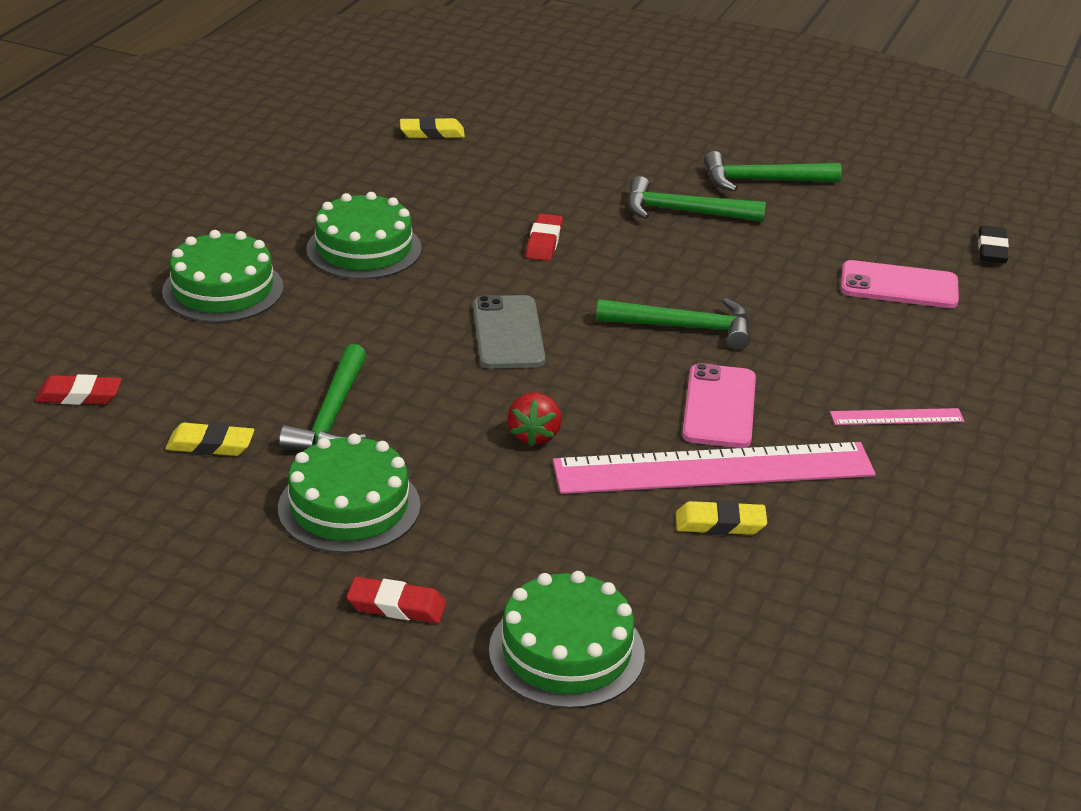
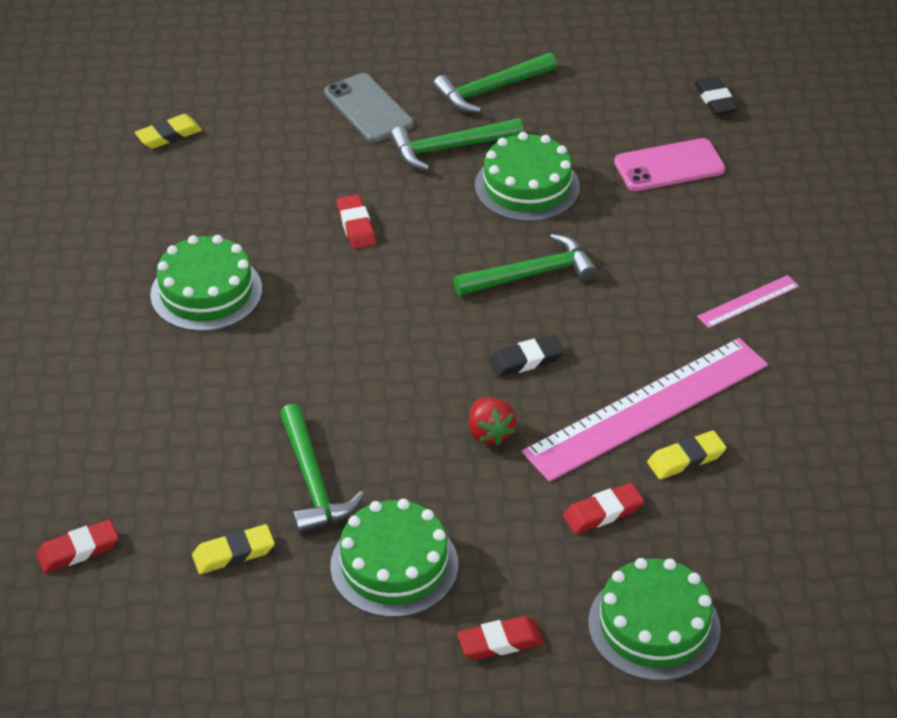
camera: 25 degrees left, 10 degrees up
(223, 289) = (115, 385): green cake -> green cake (527, 186)
(508, 333) = (395, 336): grey phone -> grey phone (368, 109)
(594, 538) = (603, 512): none -> red eraser
(620, 391) = (526, 360): none -> black eraser
(719, 407) = (612, 345): pink phone -> none

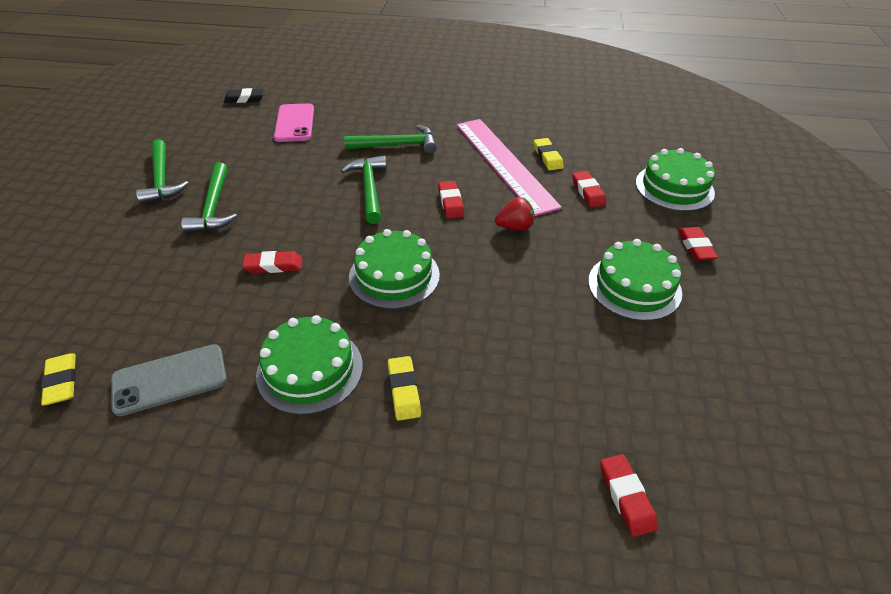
camera: 80 degrees left, 0 degrees up
(233, 553) = (626, 377): yellow eraser -> yellow eraser (404, 390)
(312, 481) = (551, 321): green hammer -> green hammer (397, 145)
(368, 109) = (133, 242): grey phone -> grey phone (170, 379)
(526, 360) = (451, 202): black eraser -> red eraser
(527, 186) = (279, 178): green cake -> green cake (394, 276)
(748, 301) = (426, 117): pink ruler -> none

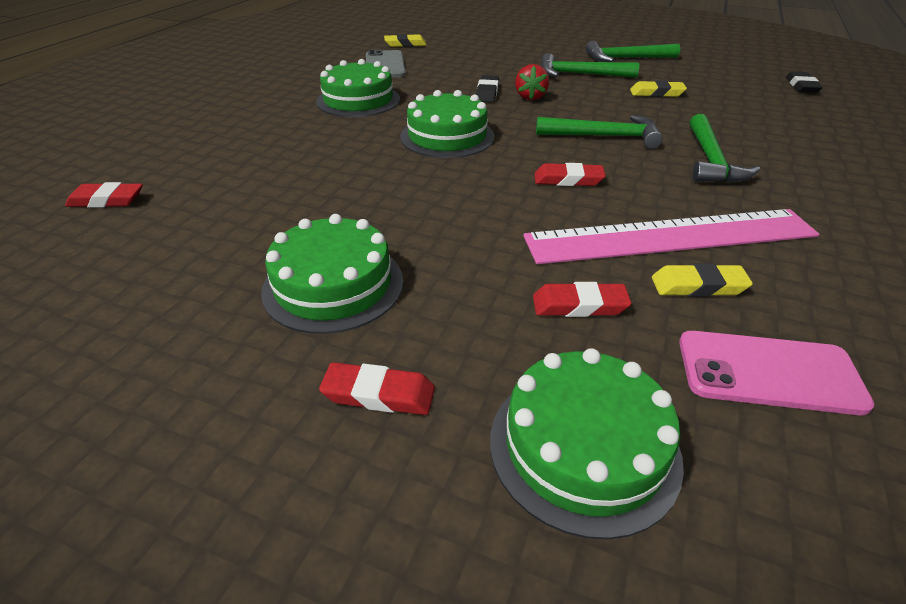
camera: 105 degrees right, 5 degrees down
(273, 265) = (487, 92): red eraser -> black eraser
(294, 123) = (750, 107): pink phone -> pink phone (768, 372)
(404, 390) = (307, 128): yellow eraser -> yellow eraser (656, 93)
(515, 227) = (502, 216): red strawberry -> red strawberry (530, 97)

